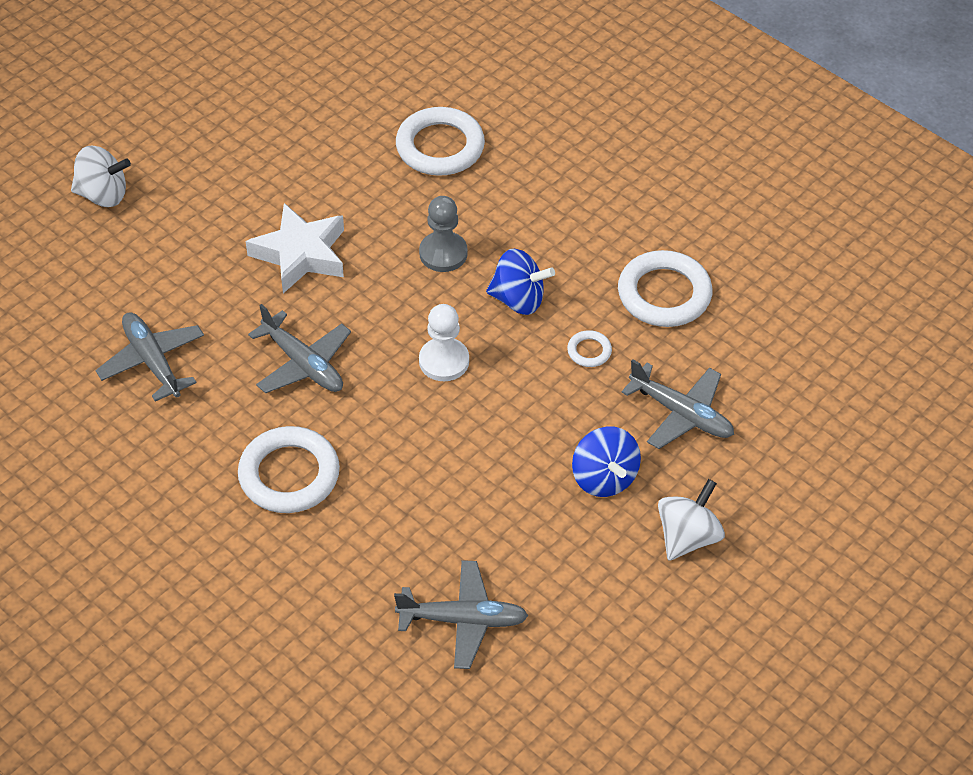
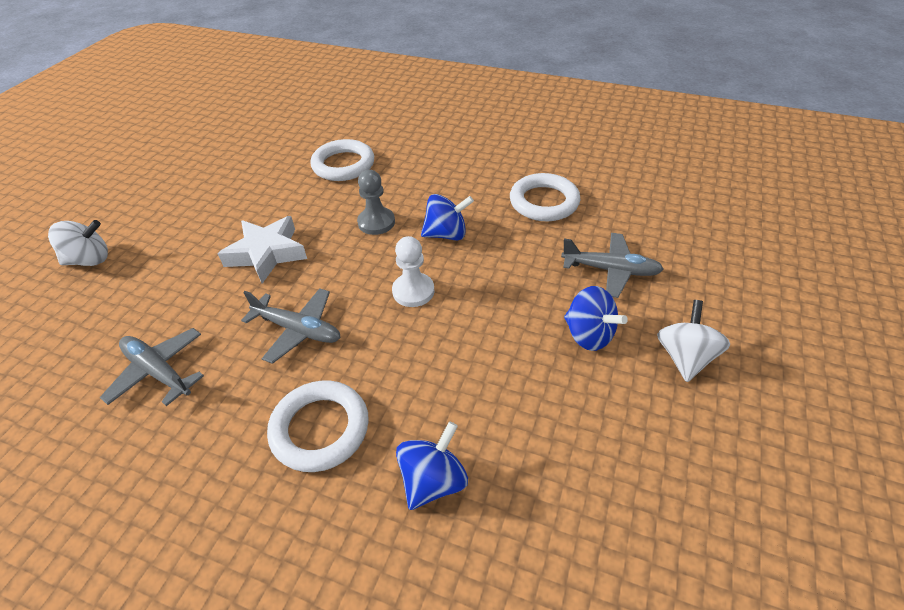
camera: 20 degrees left, 5 degrees down
(372, 557) = (433, 480): none -> blue spinning top
(463, 620) = (552, 512): grey plane -> none
(589, 351) = (517, 251): white ring -> none

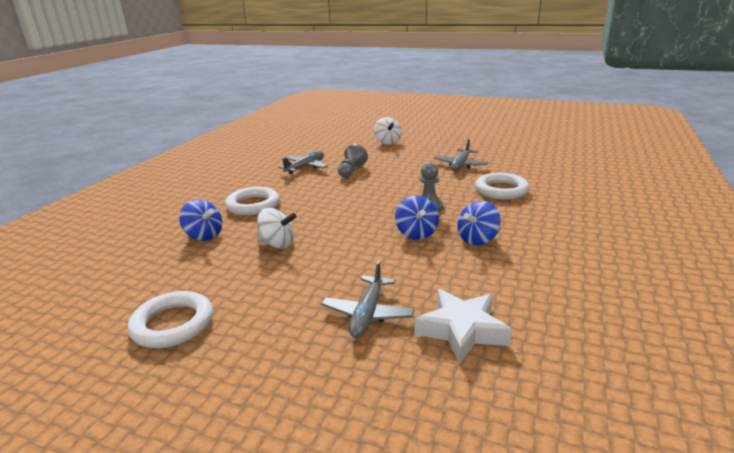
camera: 90 degrees right, 20 degrees down
(213, 302) = (351, 171): none -> grey pawn
(267, 253) = (392, 178): white star -> white star (462, 330)
(298, 330) = (325, 193): grey plane -> grey plane (460, 165)
(413, 291) = (352, 223): white pawn -> none
(544, 202) = (472, 281): white ring -> white ring (173, 324)
(589, 335) = (290, 294): blue spinning top -> blue spinning top (477, 239)
(684, 357) = (249, 345): white spinning top -> white spinning top (277, 244)

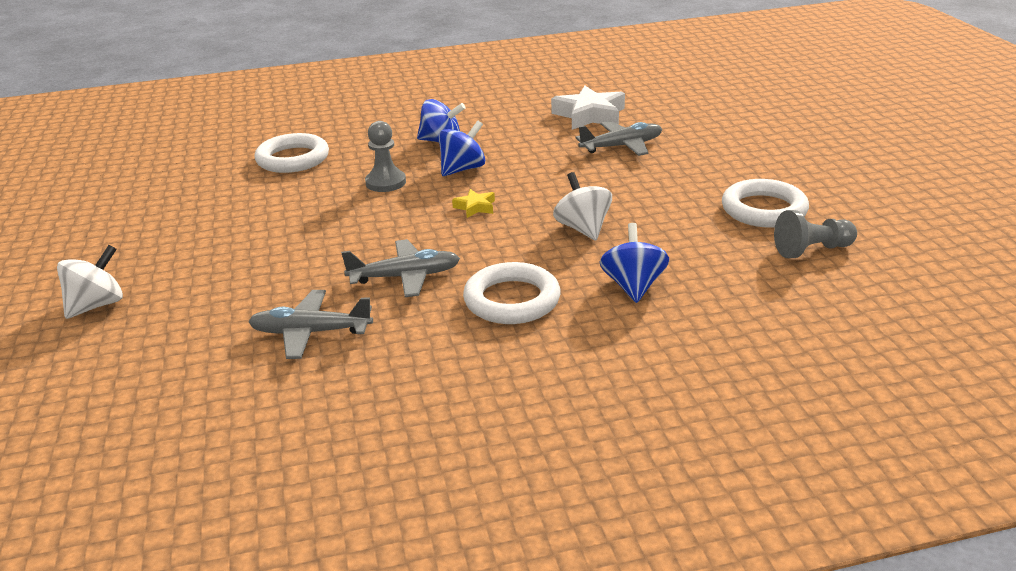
camera: 125 degrees left, 5 degrees up
(351, 171) = (296, 279): grey pawn -> grey pawn (812, 250)
(356, 222) = (475, 207): none -> yellow star
(460, 165) = (207, 204): grey plane -> grey plane (405, 277)

